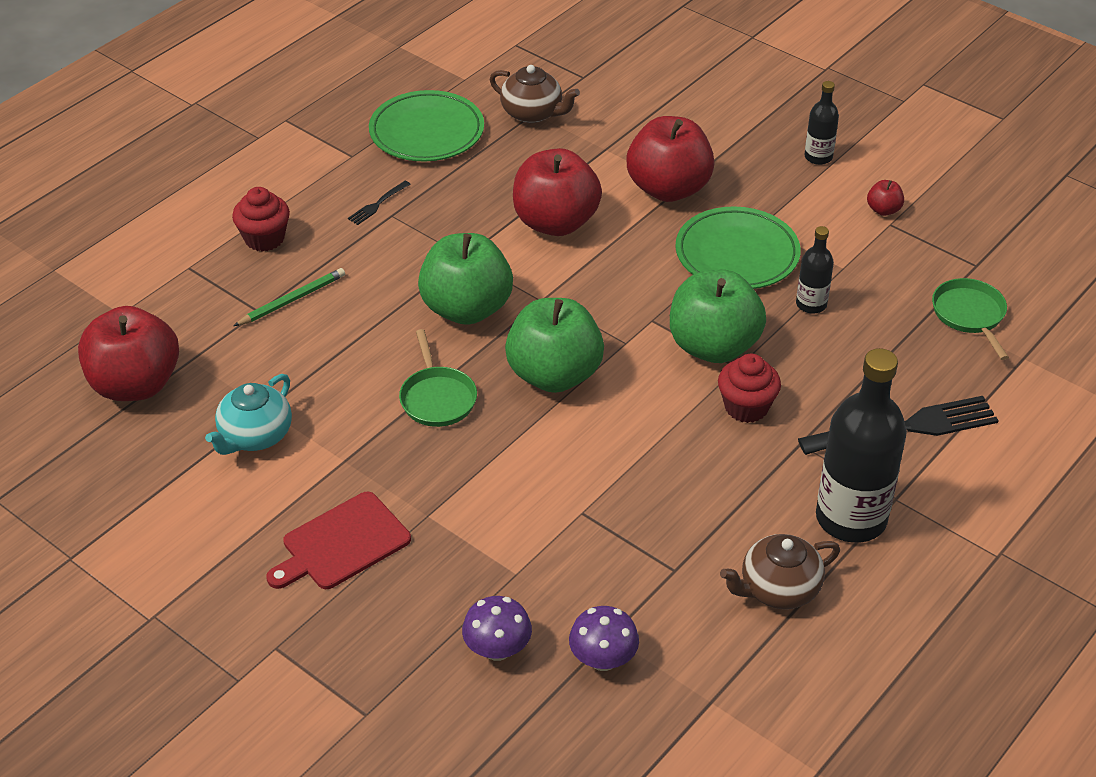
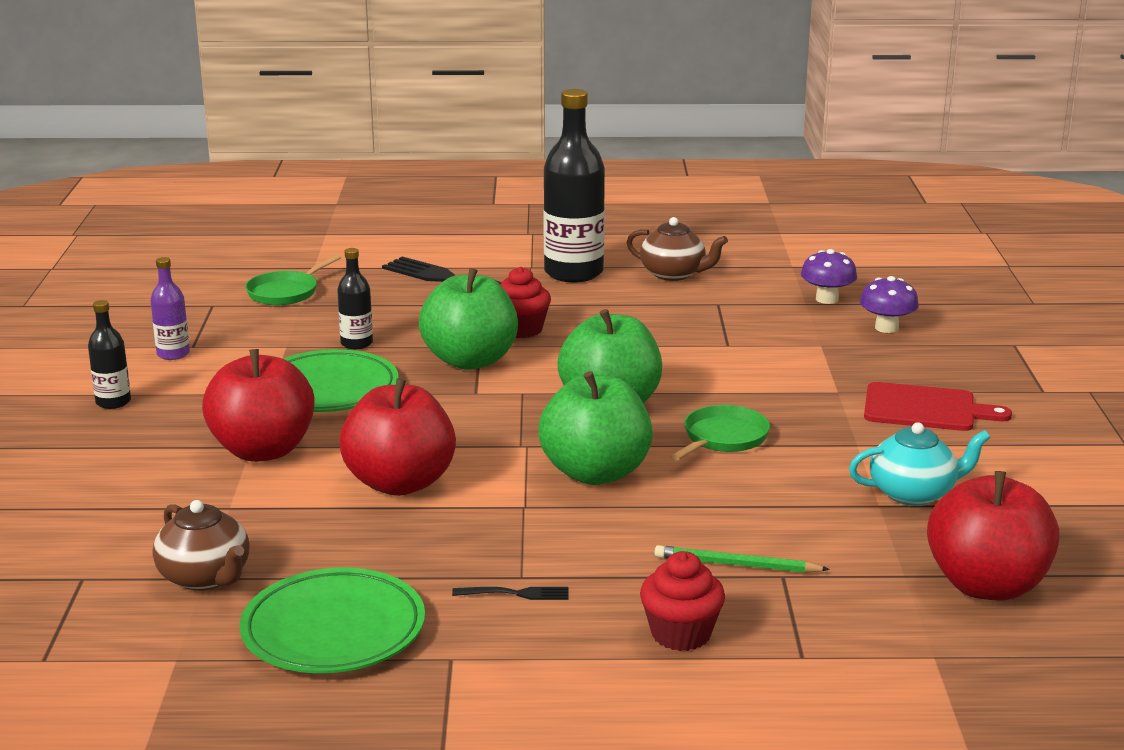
camera: 130 degrees left, 20 degrees down
(533, 113) = (206, 577): brown teapot -> brown teapot turned 150 degrees clockwise
(883, 210) = (173, 354): red apple -> purple bottle

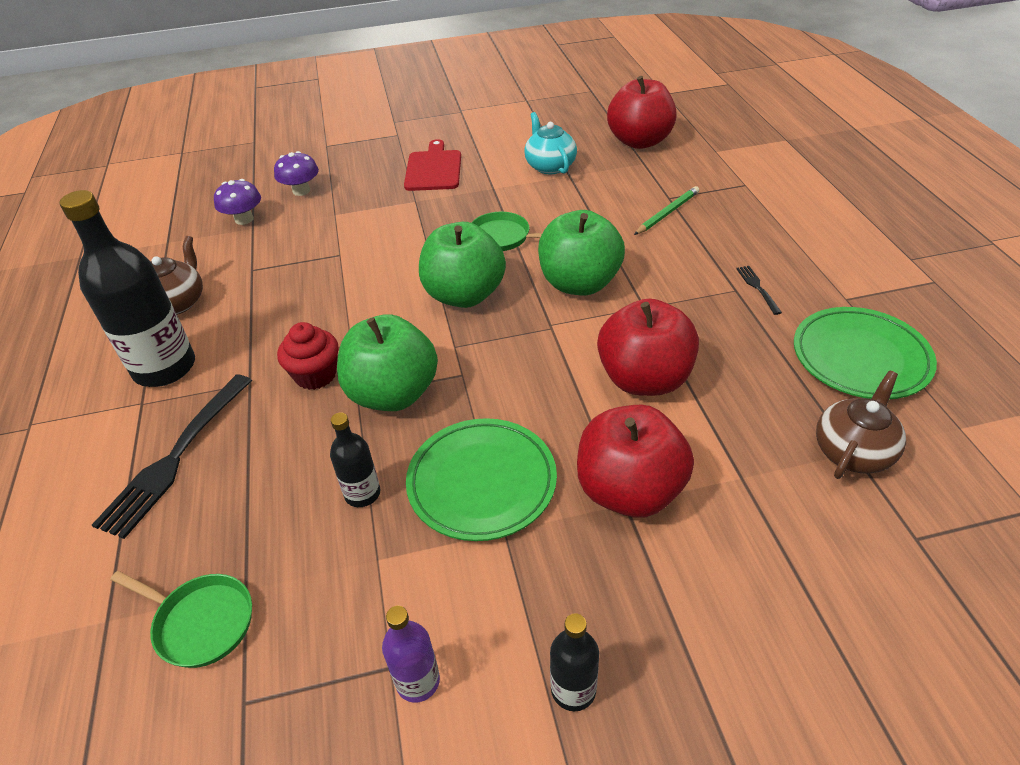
camera: 100 degrees left, 20 degrees up
(681, 634) = (754, 222): red cupcake -> none
(737, 565) = (667, 213): green pencil -> green pencil turned 135 degrees counterclockwise

